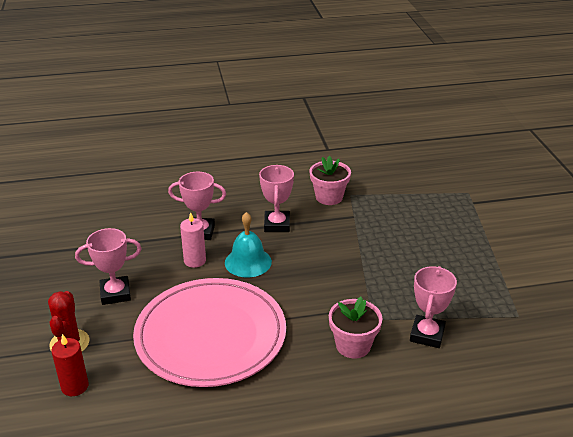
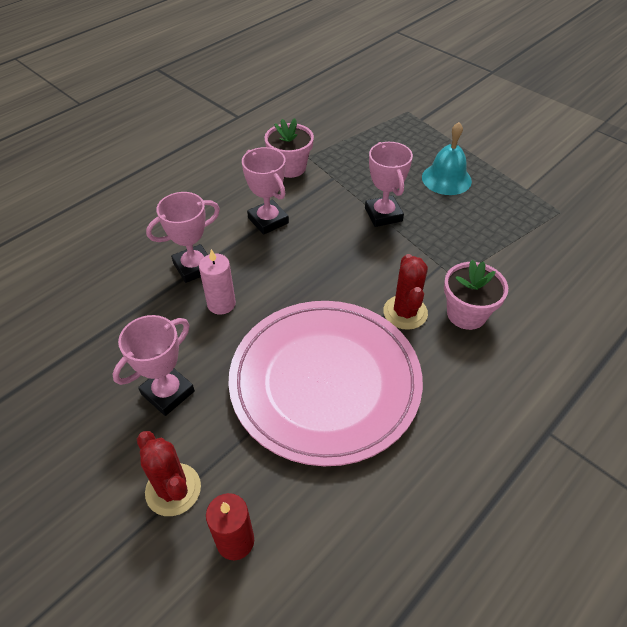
camera: 35 degrees left, 15 degrees up
(248, 262) = (280, 276): turquoise bell -> turquoise bell (446, 179)
(309, 323) = (405, 312): none -> red cactus
(427, 335) = (513, 268): pink trophy -> pink trophy (383, 214)

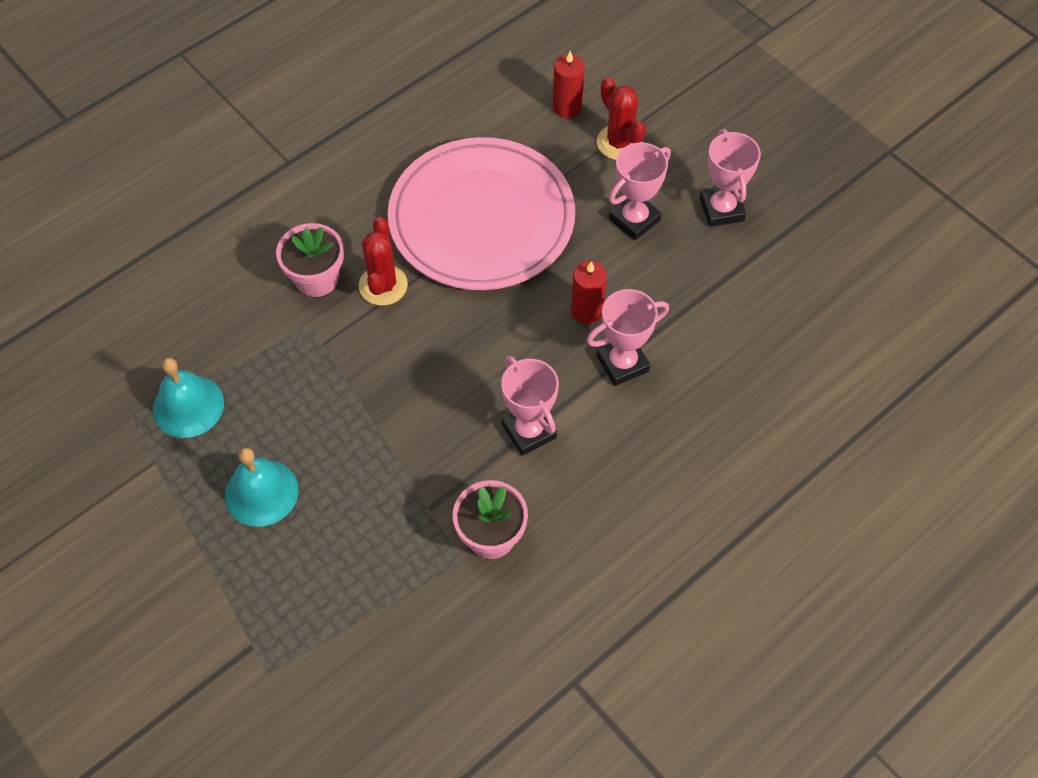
camera: 175 degrees left, 10 degrees up
(221, 304) = (587, 311): pink candle -> red candle
(383, 214) = (372, 430): pink trophy -> pink trophy (721, 209)
(523, 220) = (188, 406): none -> turquoise bell

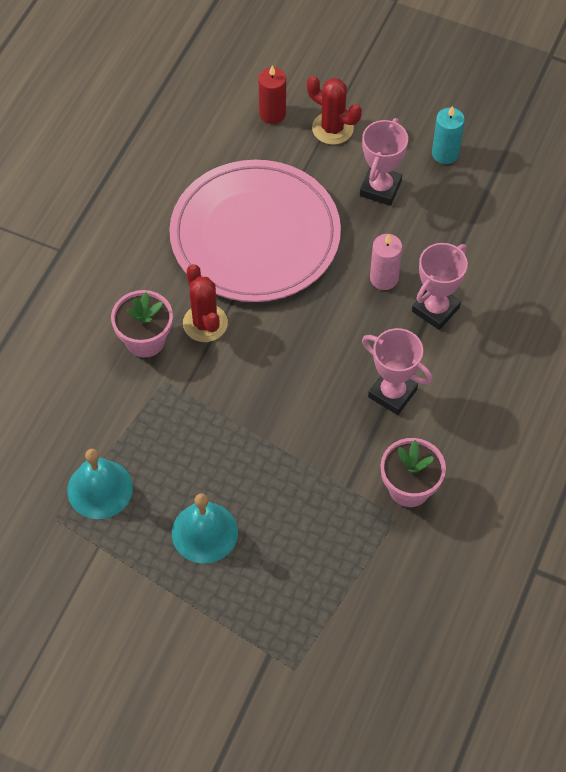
camera: 25 degrees left, 0 degrees up
(587, 311) = (384, 278): red candle -> pink candle
(721, 209) = (445, 153): pink trophy -> turquoise candle

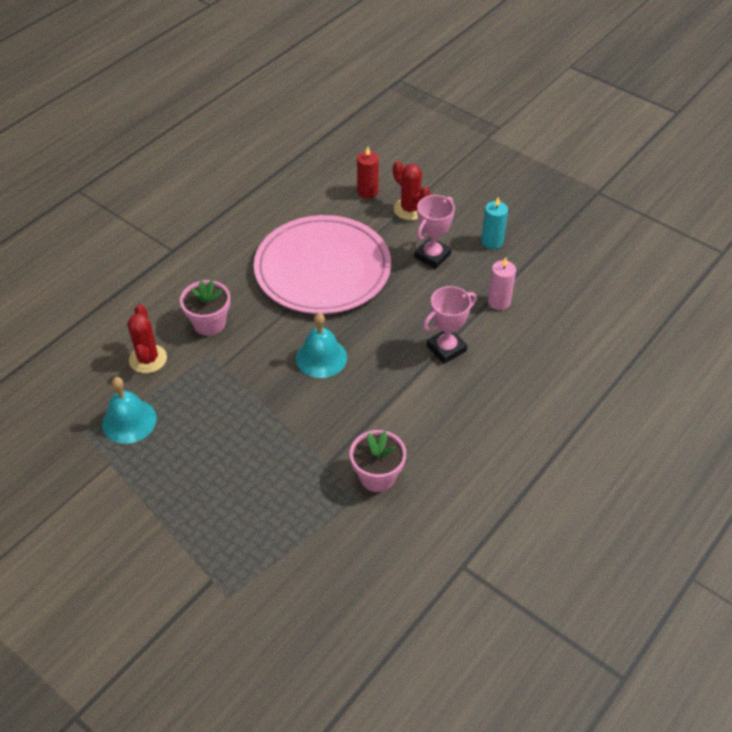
camera: 15 degrees right, 10 degrees down
(204, 532) = (197, 472): turquoise bell -> turquoise bell (321, 357)
(205, 323) = (260, 321): red cactus -> red cactus (148, 359)
(384, 278) = (412, 318): pink candle -> pink candle (499, 302)
(392, 393) = (389, 402): pink trophy -> none

